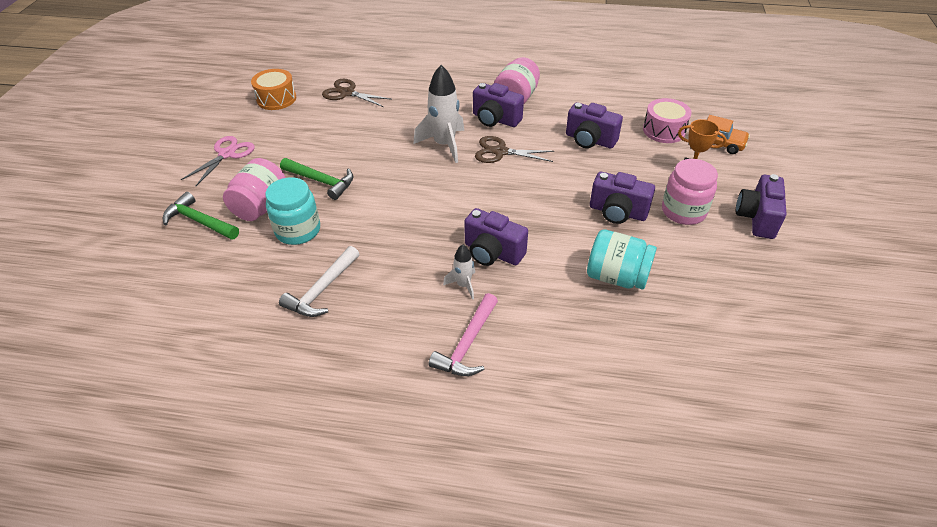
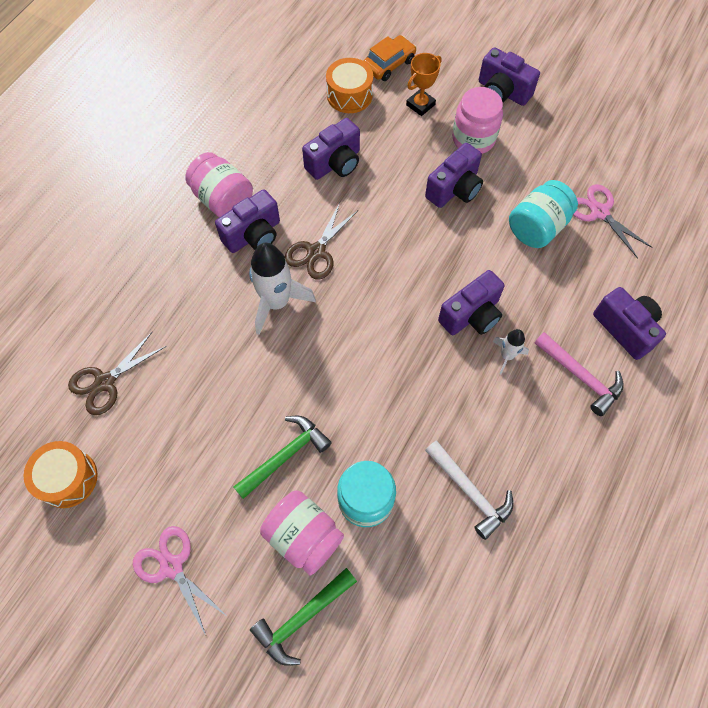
camera: 70 degrees left, 20 degrees up
(541, 371) = (625, 329): none -> purple camera
(664, 130) = (349, 95): pink drum -> orange drum
(671, 321) = (599, 212): none -> pink scissors

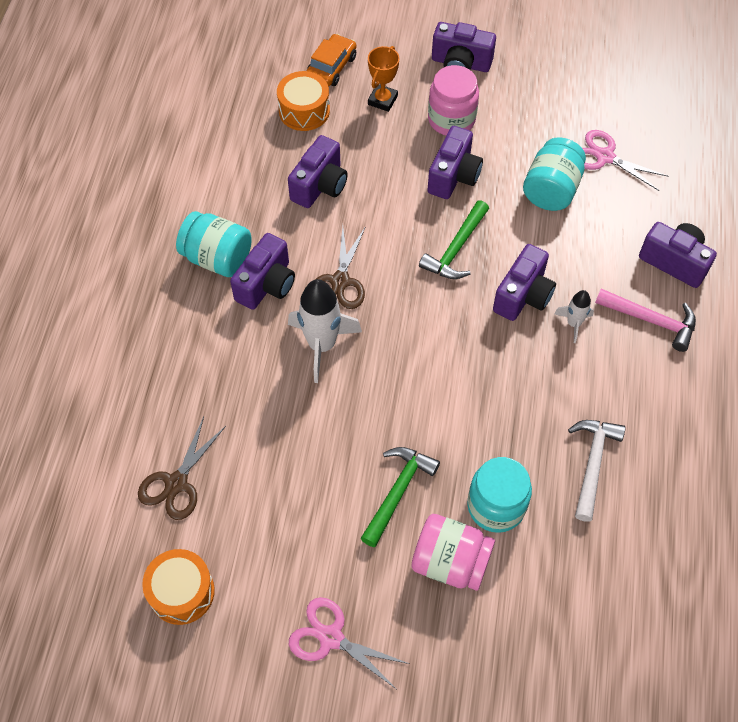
camera: 20 degrees left, 5 degrees down
(223, 200) = (217, 258): pink jar -> turquoise jar
(302, 618) = (482, 638): green hammer -> green hammer (456, 249)
(470, 492) = (592, 464): white hammer -> white hammer turned 105 degrees counterclockwise

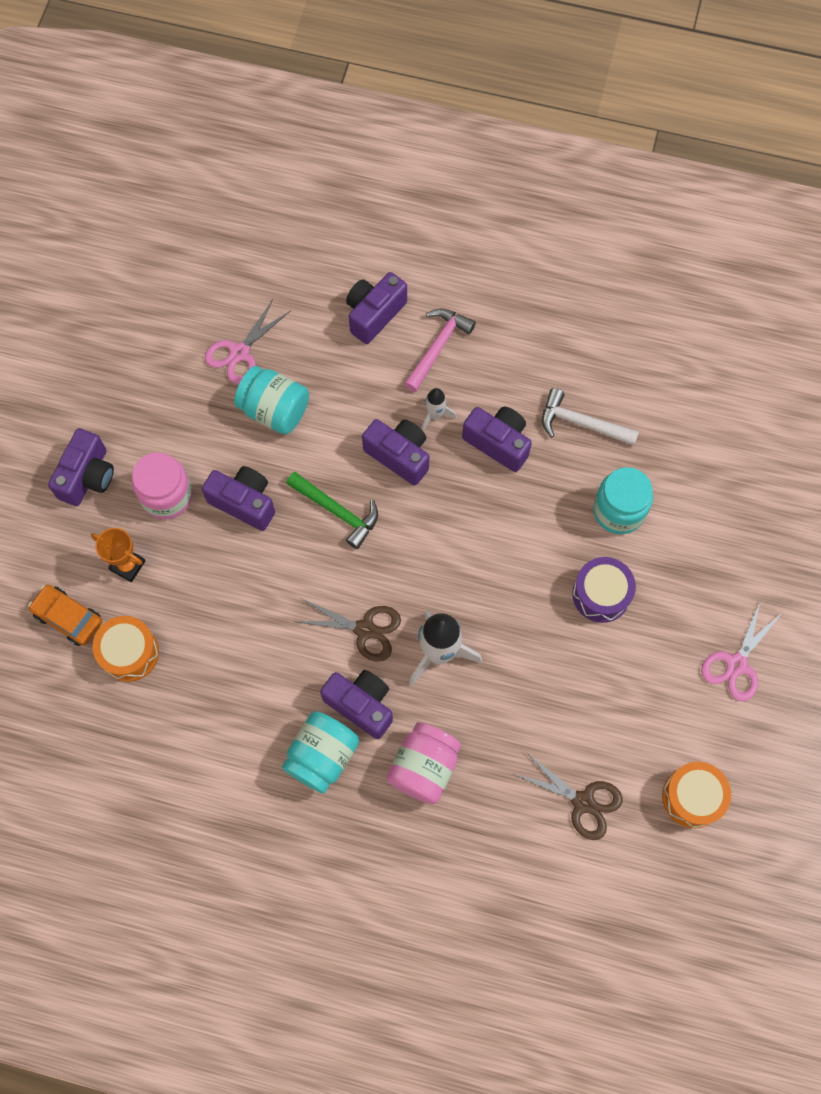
camera: 85 degrees left, 10 degrees up
(320, 185) = (238, 642): purple camera -> purple camera (498, 443)
(398, 492) = (601, 594): green hammer -> purple drum
(450, 562) = (669, 556): pink jar -> pink jar (424, 767)

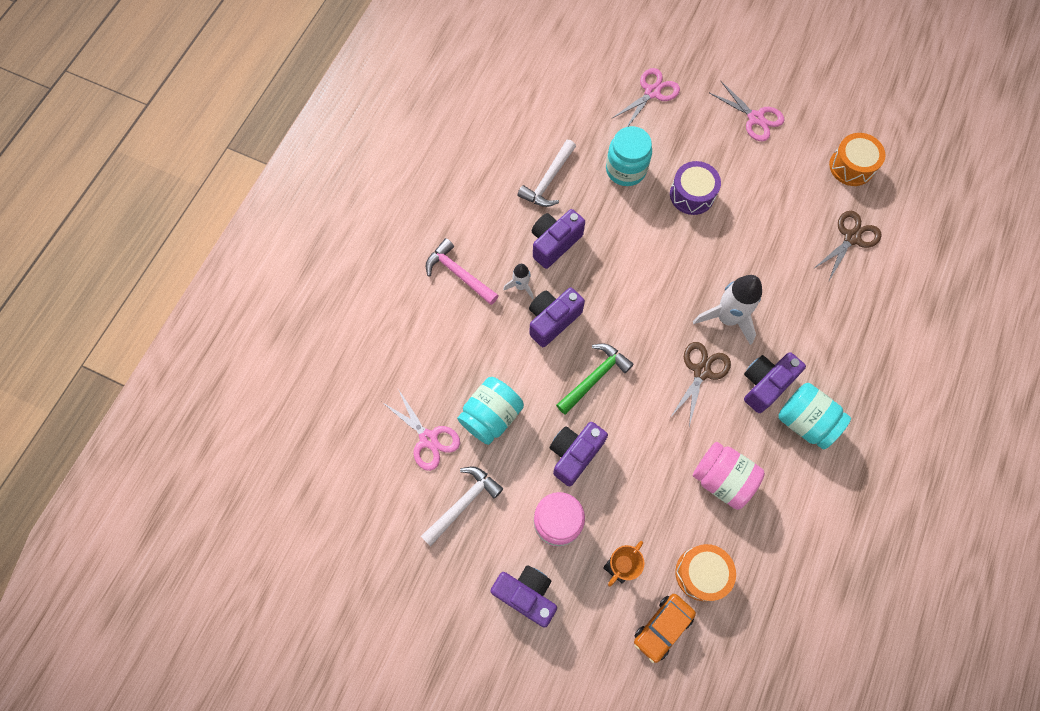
camera: 80 degrees left, 0 degrees up
(175, 399) = (463, 503): none -> white hammer
(374, 314) = (416, 319): purple camera -> none
(424, 767) = (819, 345): pink jar -> pink jar (722, 479)
(742, 529) = (652, 92): none -> pink scissors

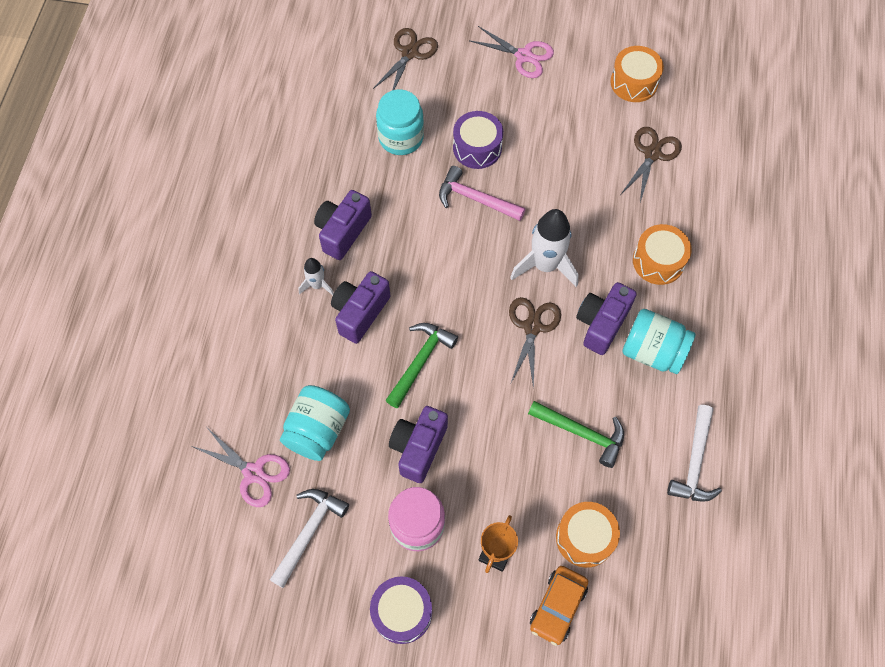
camera: 15 degrees left, 5 degrees down
(459, 274) = (246, 288): pink hammer -> pink hammer (475, 199)
(526, 594) = (402, 612): purple camera -> purple drum
(548, 180) = (320, 168): white hammer -> white hammer (694, 462)
(652, 92) = (410, 53): pink scissors -> brown scissors
(722, 479) = (581, 433): pink jar -> green hammer
(831, 339) = (658, 261): none -> orange drum

